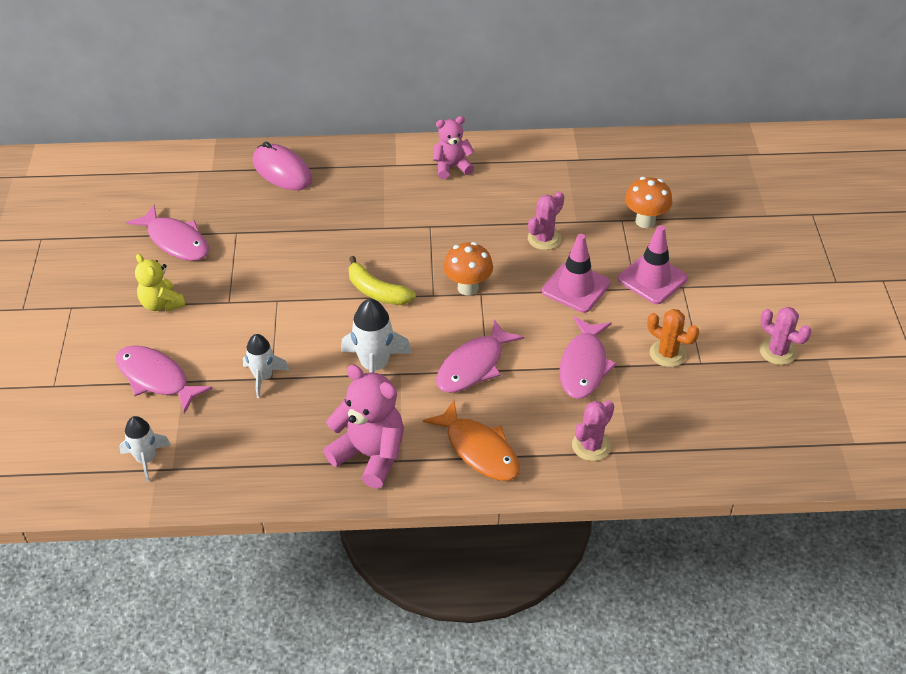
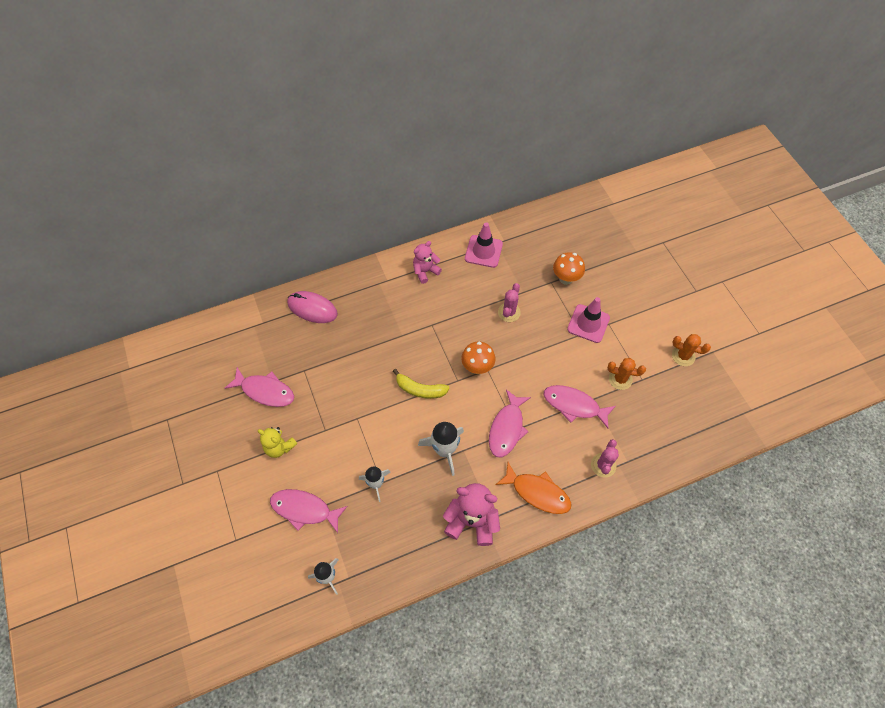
camera: 20 degrees left, 15 degrees up
(576, 287) = (544, 345): pink traffic cone -> pink traffic cone (483, 251)
(584, 366) = (574, 405): pink fish -> pink fish turned 120 degrees clockwise
(777, 351) = (683, 356): pink cactus -> orange cactus

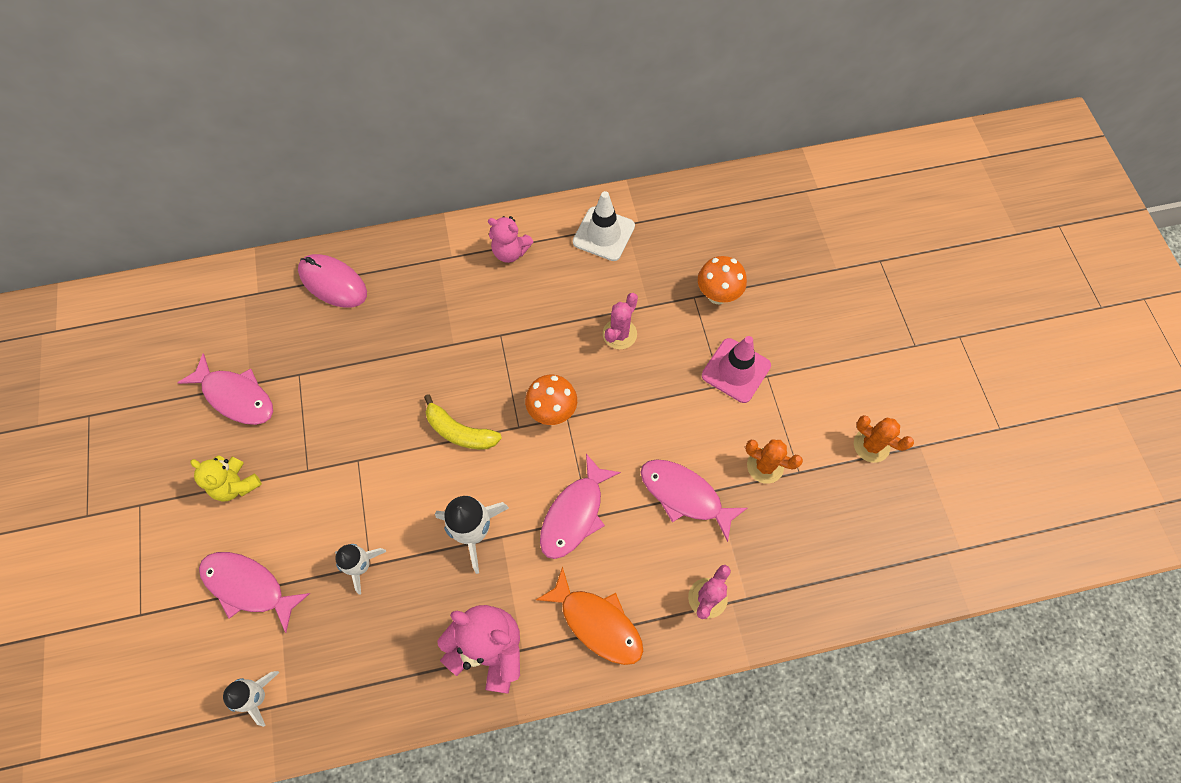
camera: 10 degrees right, 5 degrees up
(425, 271) = (510, 251): pink teddy bear -> pink teddy bear turned 135 degrees counterclockwise
(483, 251) = (603, 234): pink traffic cone -> white traffic cone

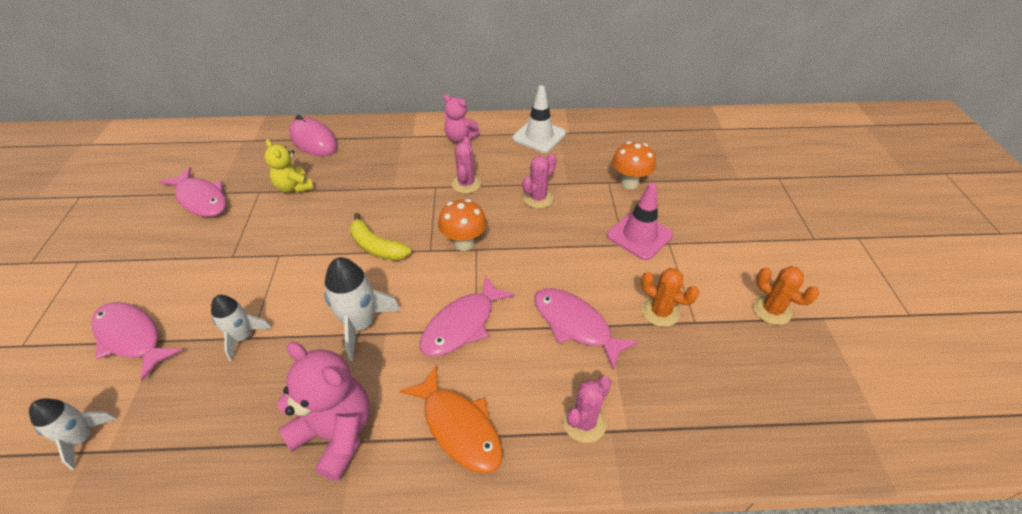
camera: 10 degrees right, 20 degrees down
(236, 485) = (166, 258): yellow teddy bear -> yellow teddy bear (294, 187)
(534, 325) = (466, 184): none -> pink cactus

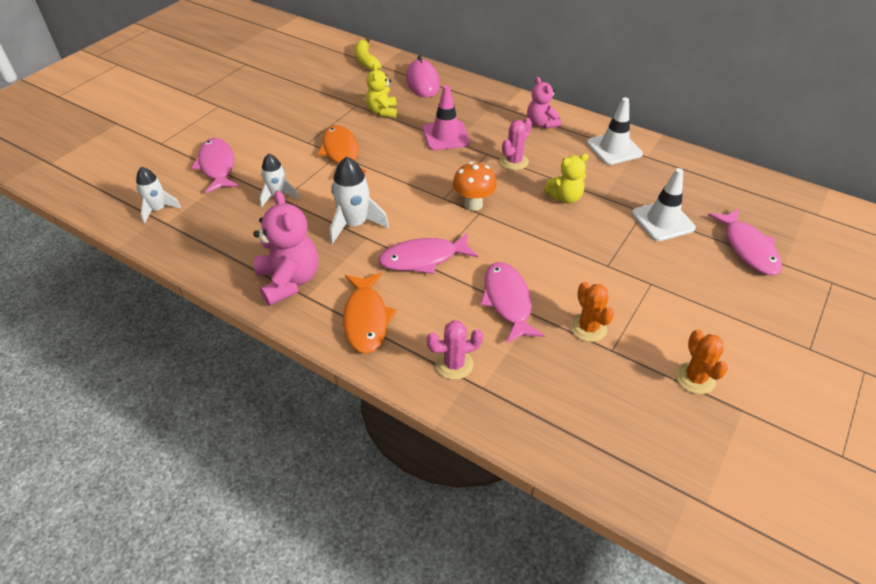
camera: 35 degrees right, 0 degrees up
(201, 199) = (315, 95): pink fish -> pink fish (748, 248)
(282, 251) = (341, 152): none -> orange fish
(376, 247) = (407, 178): yellow banana -> yellow banana (366, 60)
(538, 198) = (565, 197): pink cactus -> yellow teddy bear
(629, 183) = (662, 221): orange mushroom -> white traffic cone
(639, 235) = (629, 265): pink traffic cone -> pink traffic cone (446, 136)

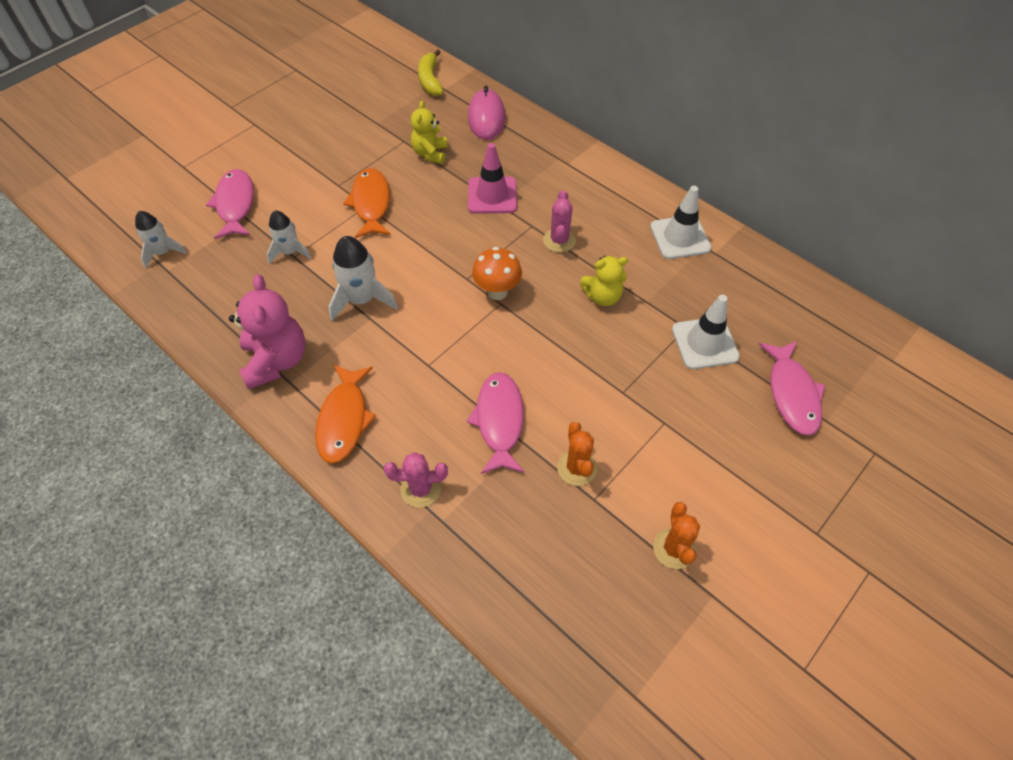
camera: 10 degrees right, 10 degrees up
(423, 258) = (423, 354): pink fish -> none
(514, 161) = (559, 240): pink cactus -> pink cactus turned 45 degrees counterclockwise
(541, 124) = (605, 192): pink teddy bear -> none

